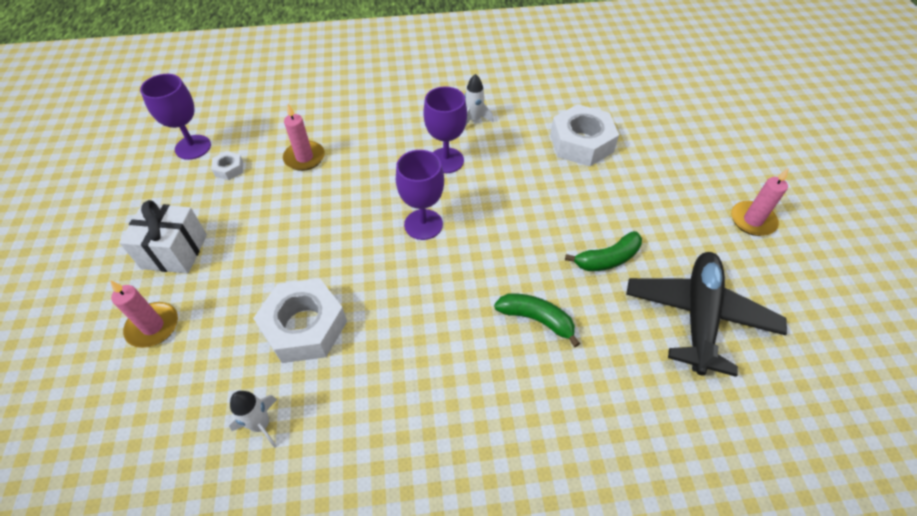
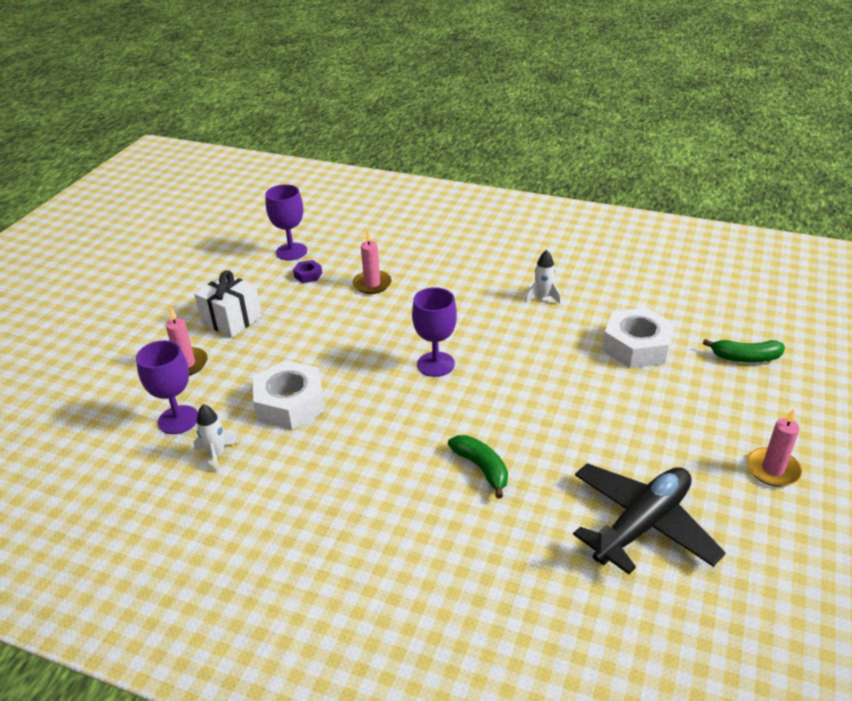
camera: 30 degrees right, 15 degrees down
(229, 169) = (308, 275): white nut -> purple nut
(446, 160) = (492, 322): purple goblet -> purple goblet (178, 420)
(607, 259) = (586, 447): green banana -> green banana (745, 358)

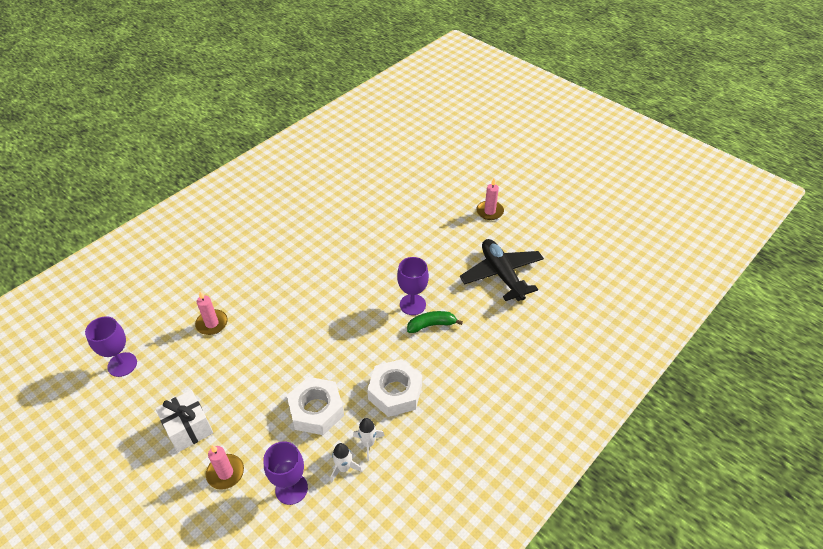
camera: 70 degrees left, 10 degrees up
(308, 275) = (167, 361): purple nut -> none
(435, 364) = (327, 316): purple goblet -> purple goblet (412, 304)
(543, 297) = (297, 238): white rocket -> white rocket (368, 443)
(636, 346) = (372, 217): white nut -> white nut (395, 392)
(745, 358) = (409, 181): green banana -> none

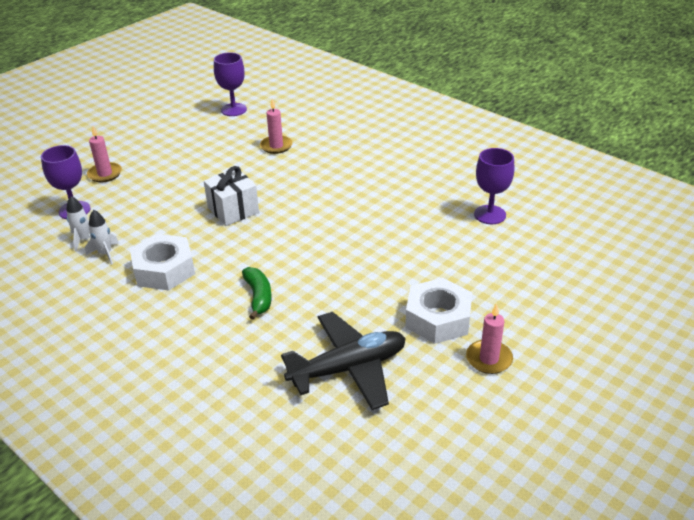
camera: 90 degrees right, 10 degrees down
(188, 428) = (156, 150): white gift -> white gift (233, 210)
(316, 410) = (156, 217): white nut -> white nut (438, 318)
(412, 304) = (294, 279): purple goblet -> purple goblet (490, 215)

